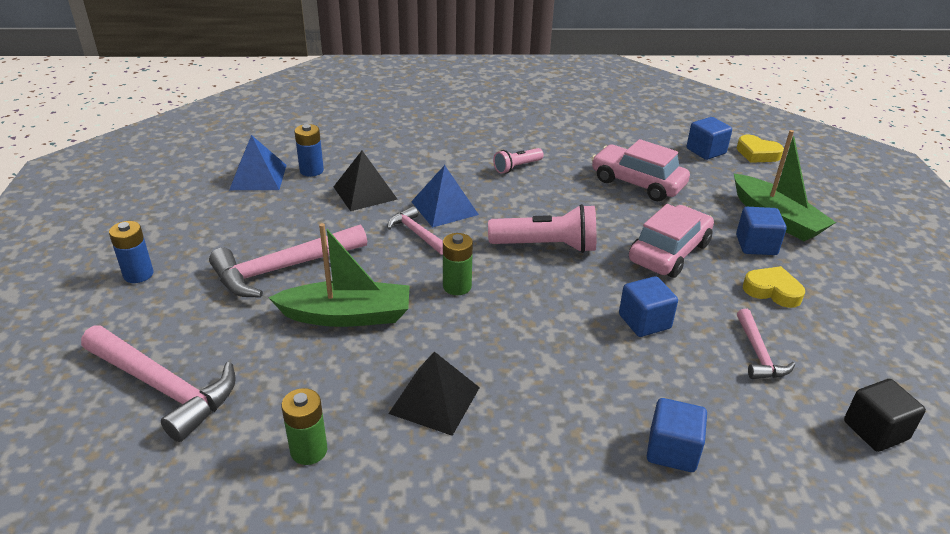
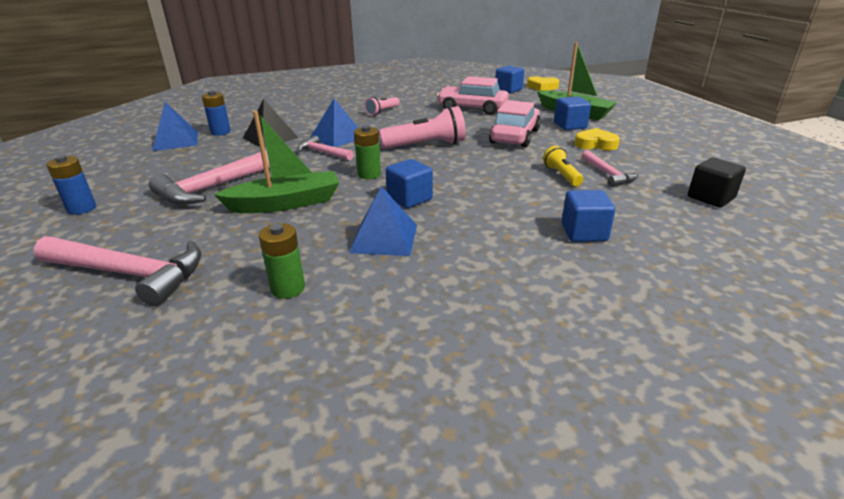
camera: 15 degrees left, 5 degrees down
(435, 400) = (384, 238): black pyramid -> blue pyramid
(644, 321) = (520, 171): blue cube -> blue cube (409, 199)
(695, 342) = (561, 175): none -> yellow flashlight

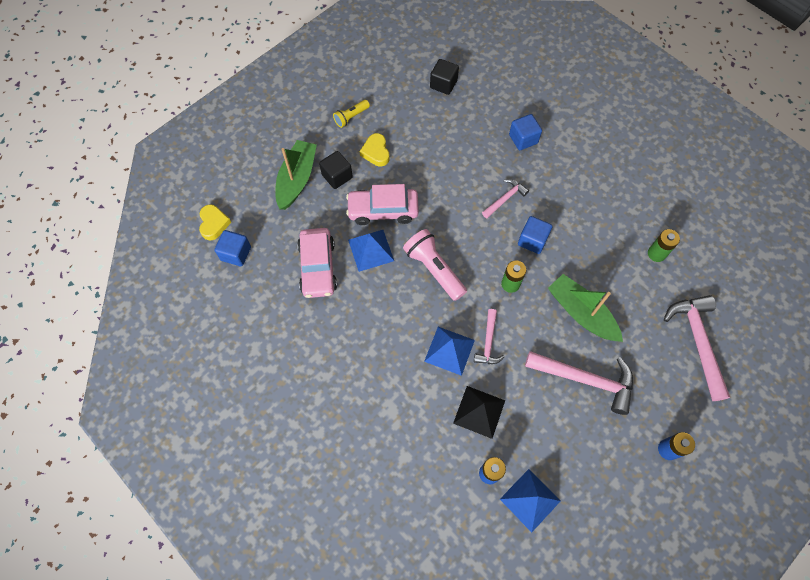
camera: 115 degrees left, 35 degrees up
(382, 112) = (362, 348): pink flashlight -> none
(384, 238) = (586, 232): blue pyramid -> blue pyramid (371, 250)
(561, 175) = (448, 163): yellow flashlight -> yellow flashlight (351, 117)
(570, 125) = (337, 176): blue cube -> black cube
(608, 174) = (433, 137): pink hammer -> pink hammer (505, 199)

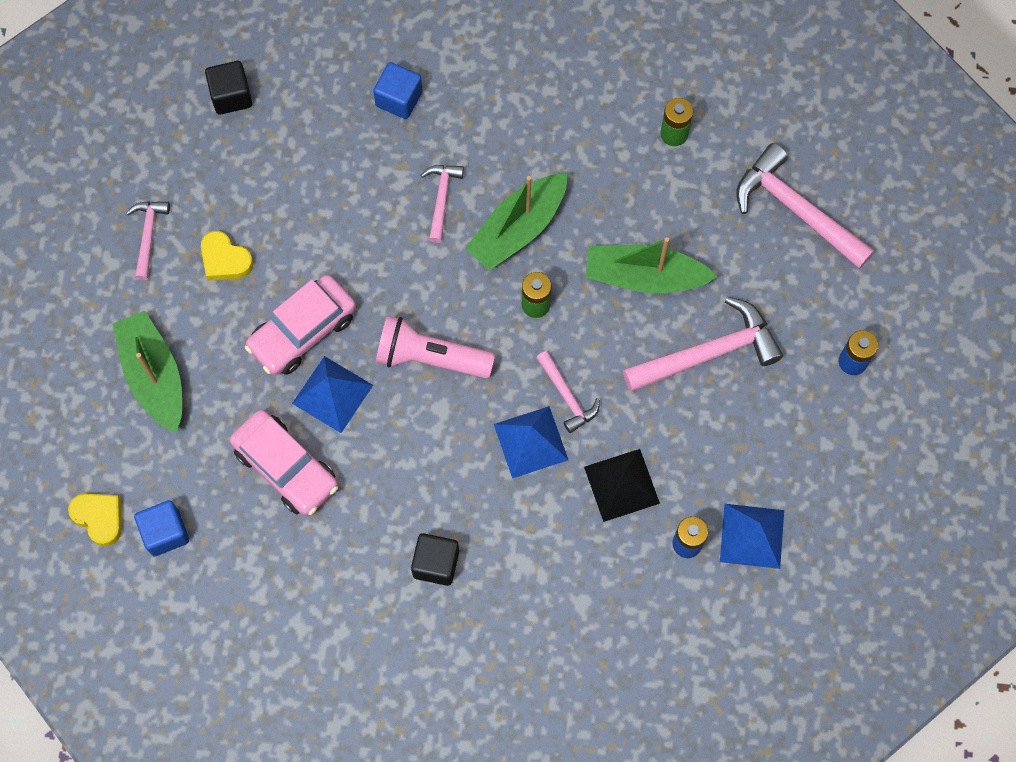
camera: 40 degrees left, 5 degrees up
(337, 176) = (203, 331): black cube -> black cube (436, 563)
(351, 117) = (148, 235): yellow flashlight -> pink hammer
(532, 240) = (518, 228): blue cube -> green boat

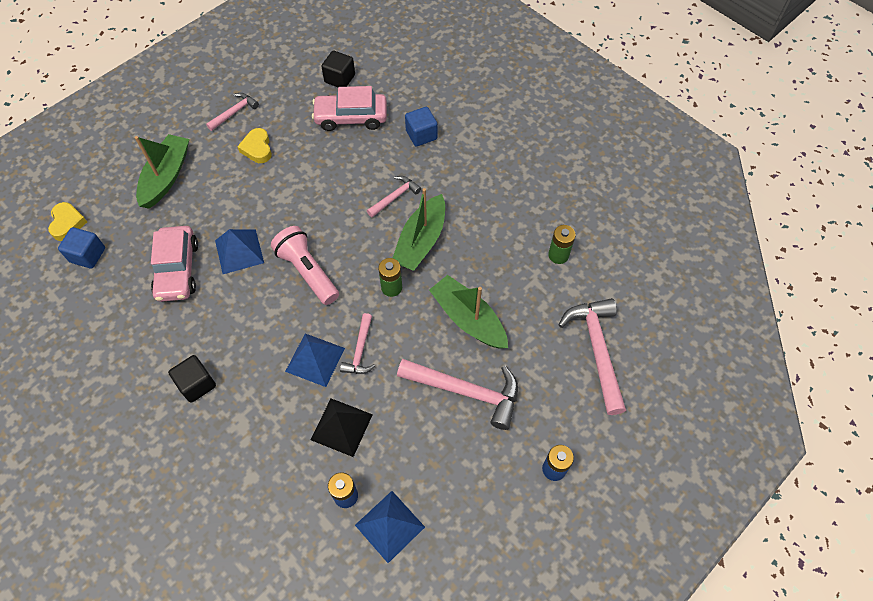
camera: 40 degrees right, 10 degrees down
(302, 331) = (258, 209): pink car -> pink car (351, 117)
(518, 228) = (421, 241): green boat -> green boat turned 60 degrees counterclockwise

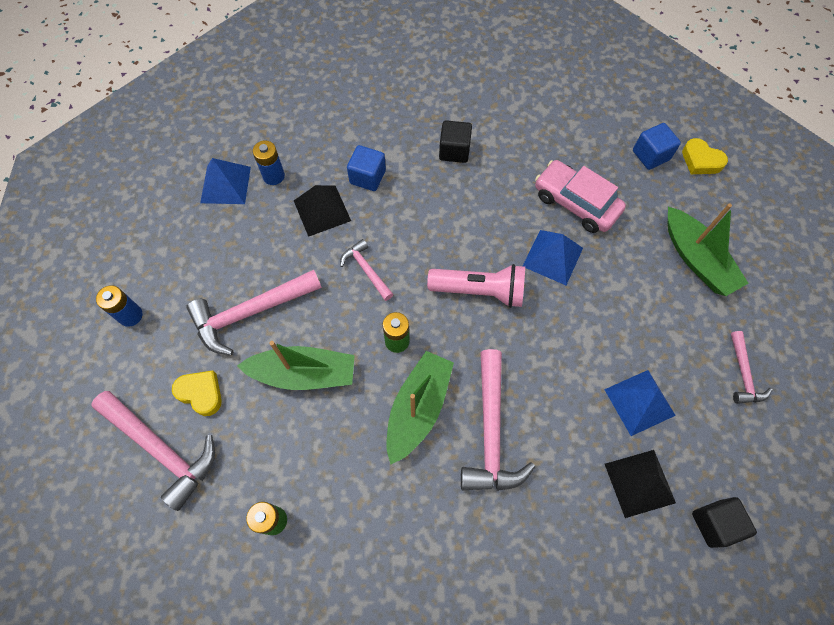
camera: 135 degrees right, 5 degrees up
(257, 148) = (669, 358): yellow heart -> yellow heart (201, 393)
(315, 359) = (393, 234): blue pyramid -> blue pyramid (639, 402)
(351, 117) = (639, 483): pink car -> black pyramid
(395, 197) = (491, 431): pink hammer -> pink hammer, size x1.83
(421, 135) = (549, 535): blue cube -> blue cube (367, 177)
(421, 241) = (418, 408): green boat -> green boat turned 45 degrees clockwise

